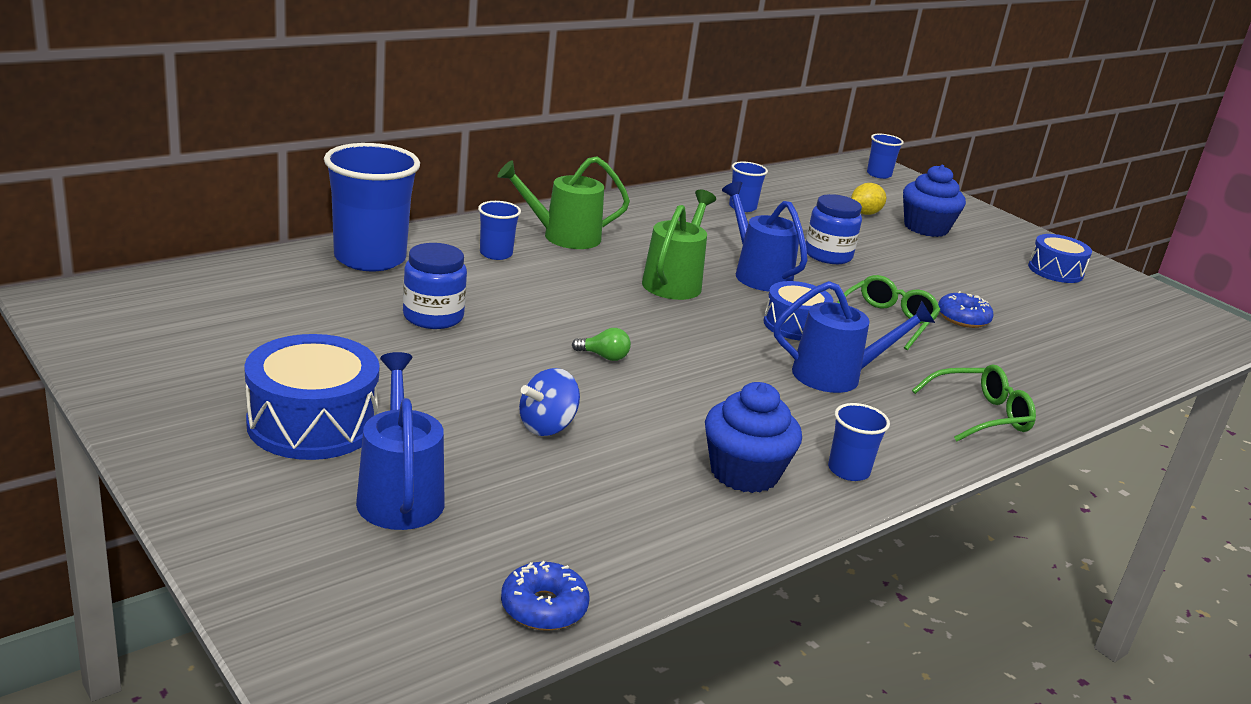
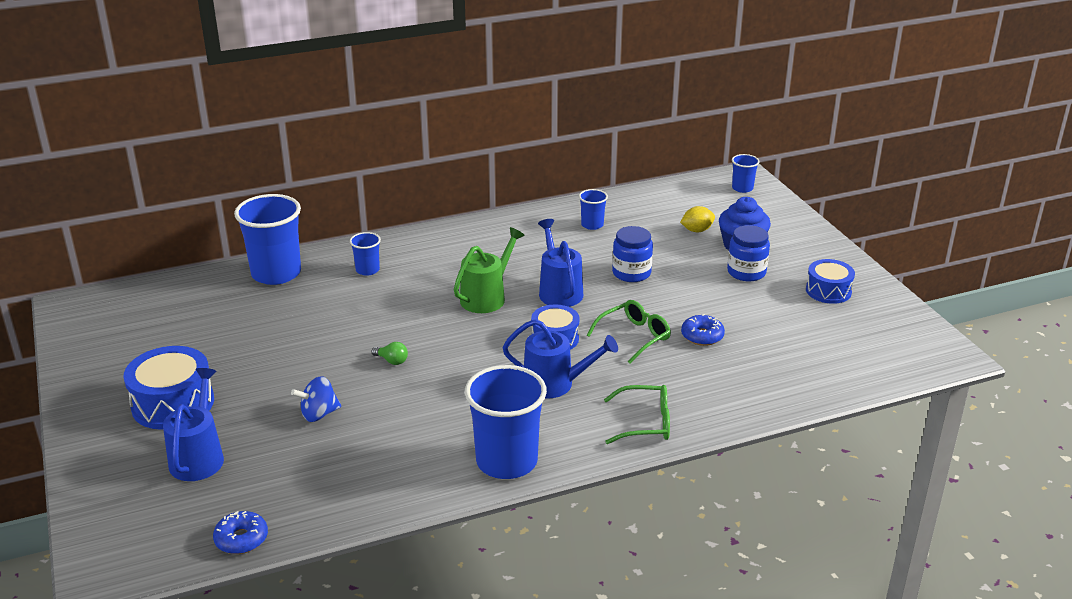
camera: 20 degrees right, 5 degrees up
(433, 317) = (292, 324): blue jar -> blue jar (746, 272)
(564, 236) = (428, 254): green watering can -> none
(744, 473) = (430, 458): blue cupcake -> none
(848, 470) = (506, 461): blue cup -> blue cup, size x2.07

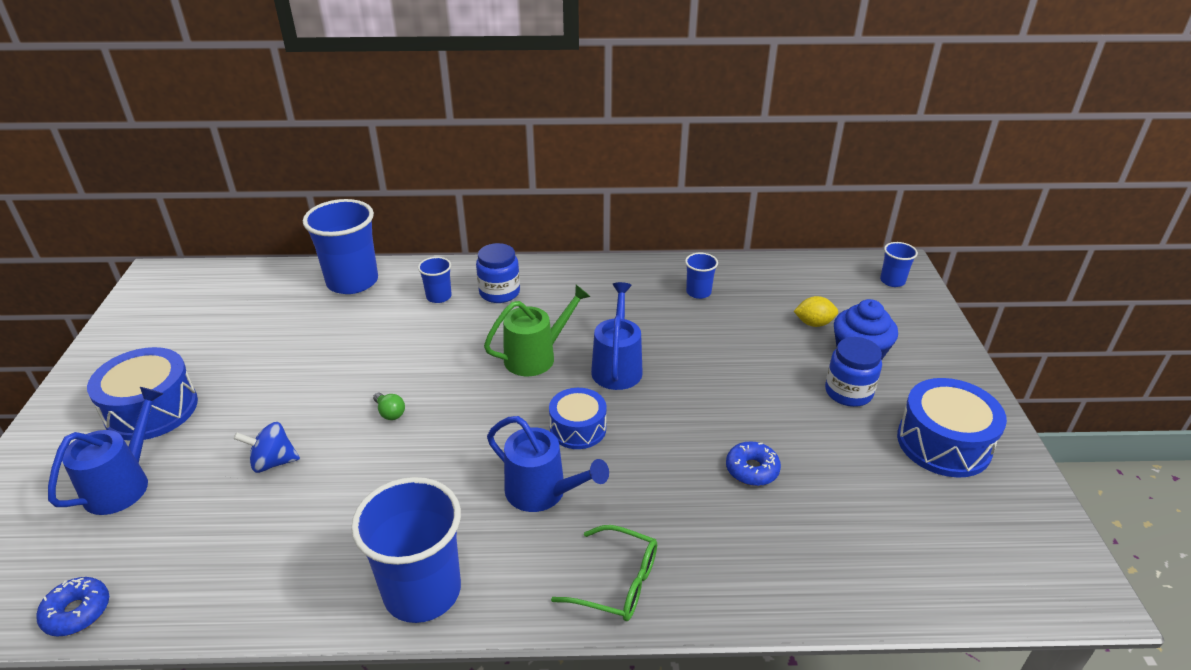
camera: 20 degrees right, 5 degrees up
(631, 273) = (710, 362): blue jar -> blue jar (499, 292)
(634, 337) = (670, 449): green glasses -> none
(828, 291) = (943, 443): blue drum -> blue drum, size x1.56

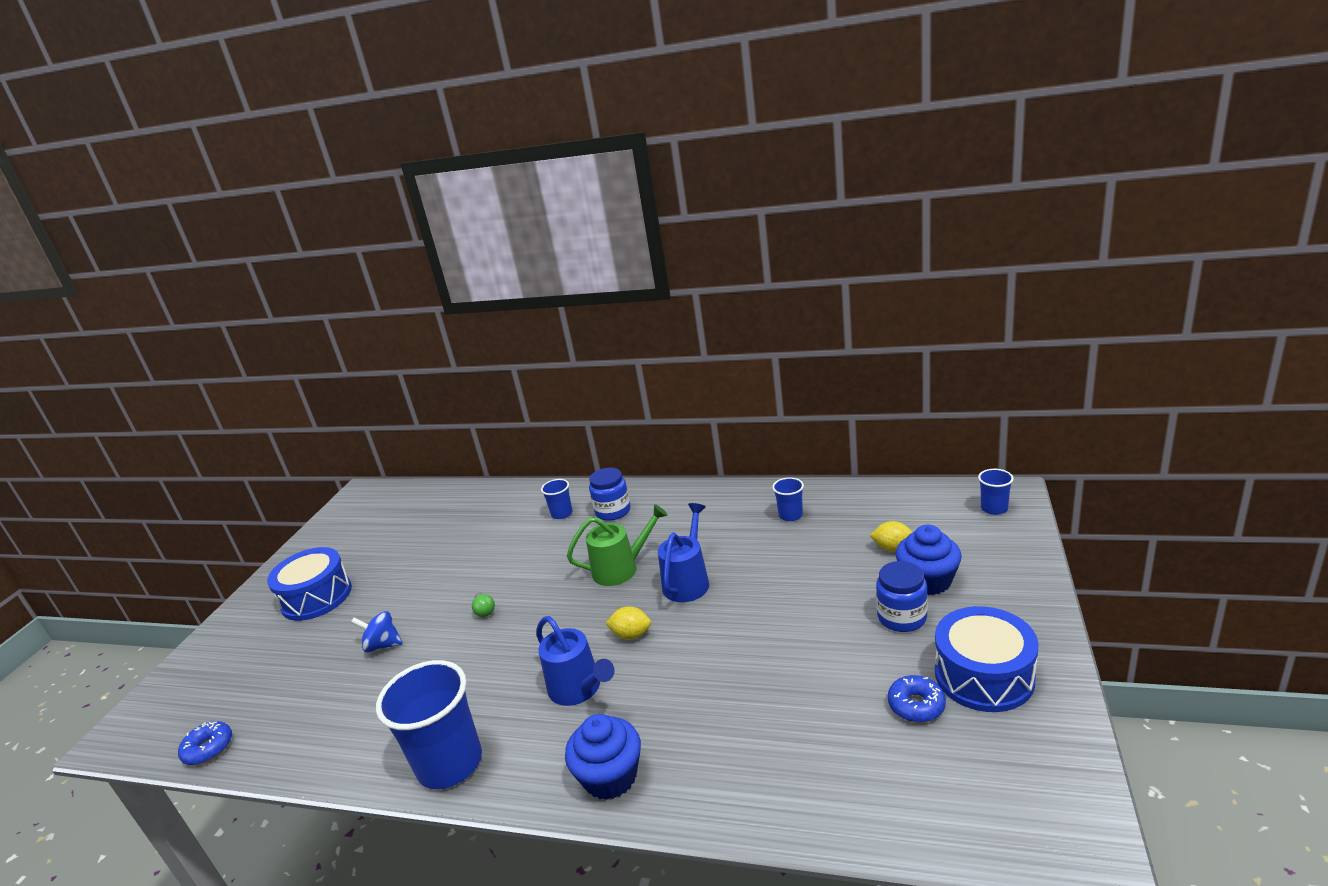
camera: 20 degrees right, 10 degrees down
(123, 484) = (275, 654): blue watering can -> none
(352, 282) = (499, 499): blue cup -> none
(578, 428) = (631, 635): blue drum -> yellow lemon
(617, 583) = (610, 777): green glasses -> blue cupcake
(752, 470) = (774, 685): blue donut -> blue donut (916, 705)

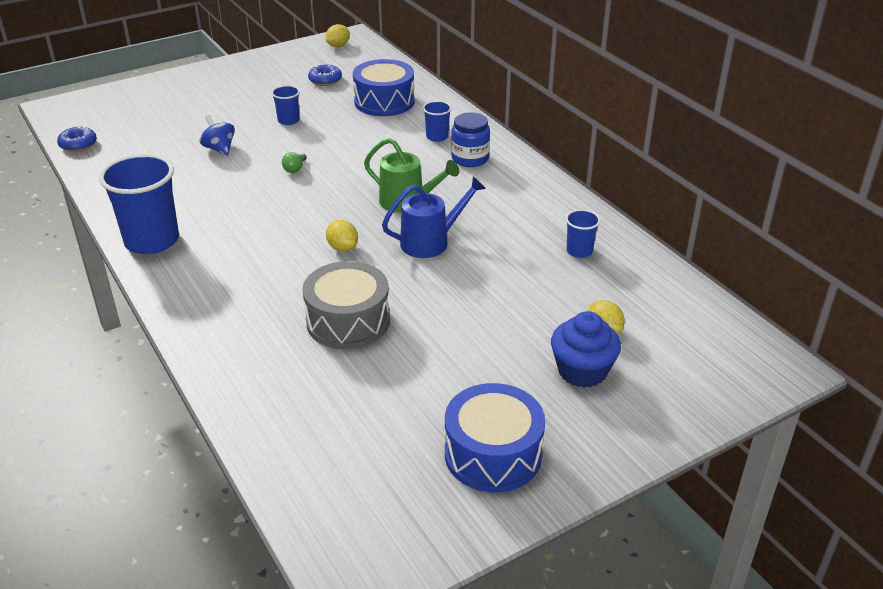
camera: 40 degrees right, 10 degrees up
(316, 597) = (232, 94): blue drum -> blue drum (384, 102)
(359, 505) = (338, 46): none -> yellow lemon
(578, 689) = (266, 255): blue watering can -> none
(610, 777) = (204, 314): blue cupcake -> none
(733, 680) = (348, 321): none -> grey drum
(902, 617) = (515, 376): blue jar -> none
(916, 705) = (418, 429): blue donut -> blue donut (325, 80)
(994, 508) = (745, 368): blue cup -> blue cup (288, 120)

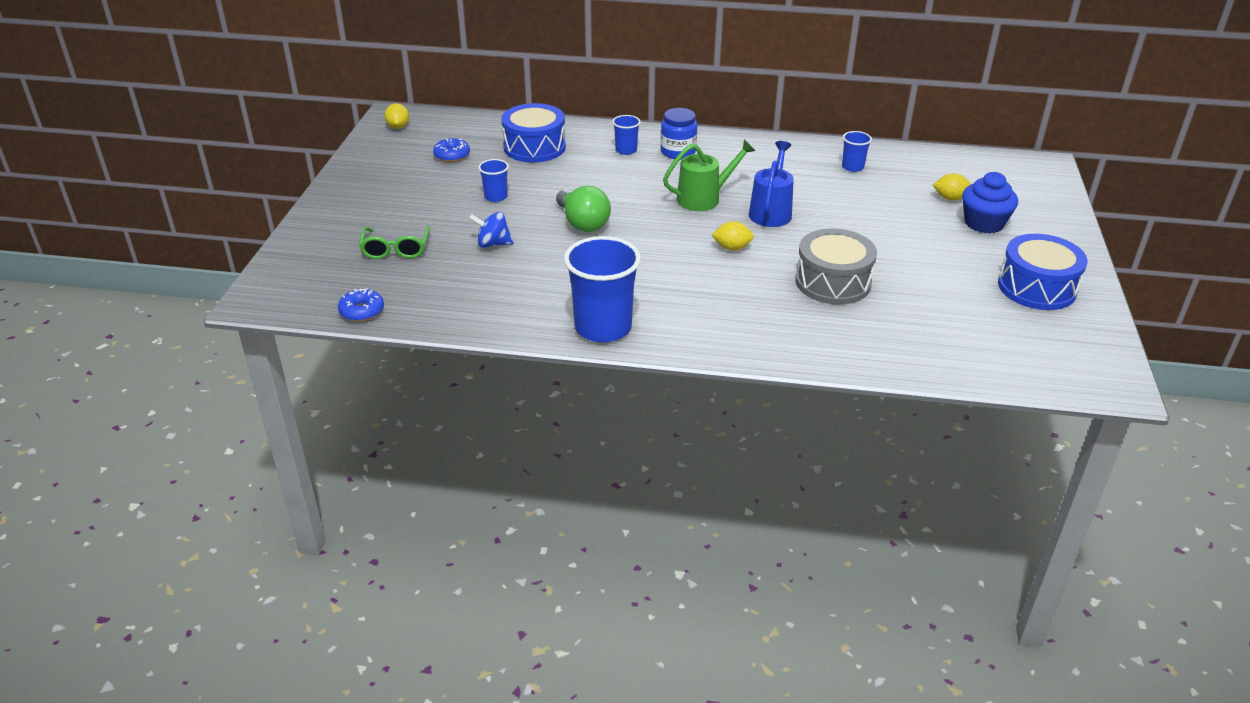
camera: 50 degrees left, 0 degrees up
(169, 120) = (396, 249): none -> green glasses
(295, 169) = (582, 223): green light bulb -> green light bulb, size x2.15

